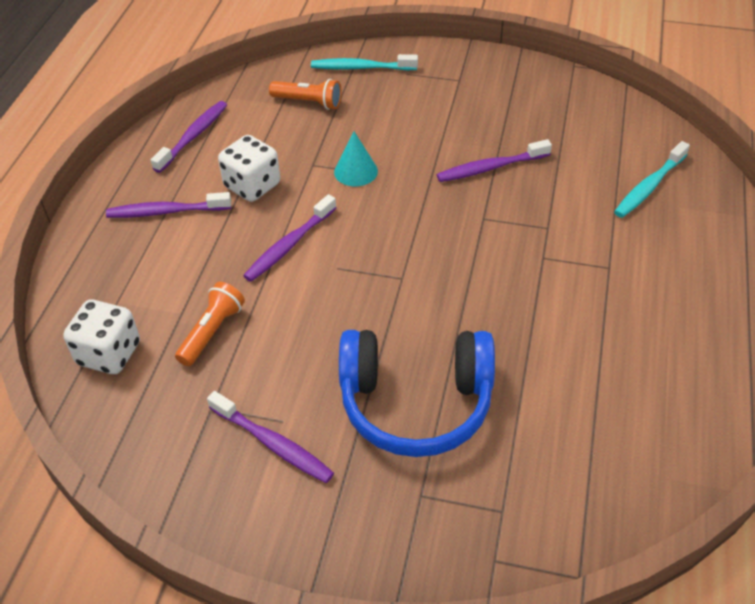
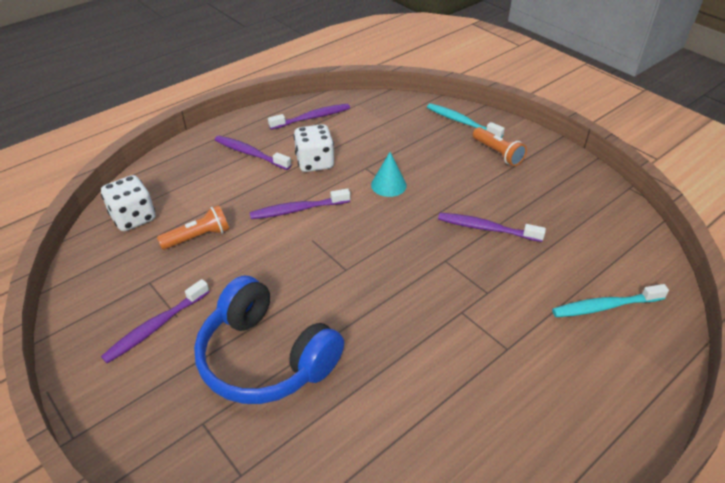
camera: 35 degrees right, 5 degrees down
(273, 443) = (156, 326): purple toothbrush -> purple toothbrush turned 60 degrees clockwise
(308, 102) = (403, 128): orange flashlight -> orange flashlight (497, 153)

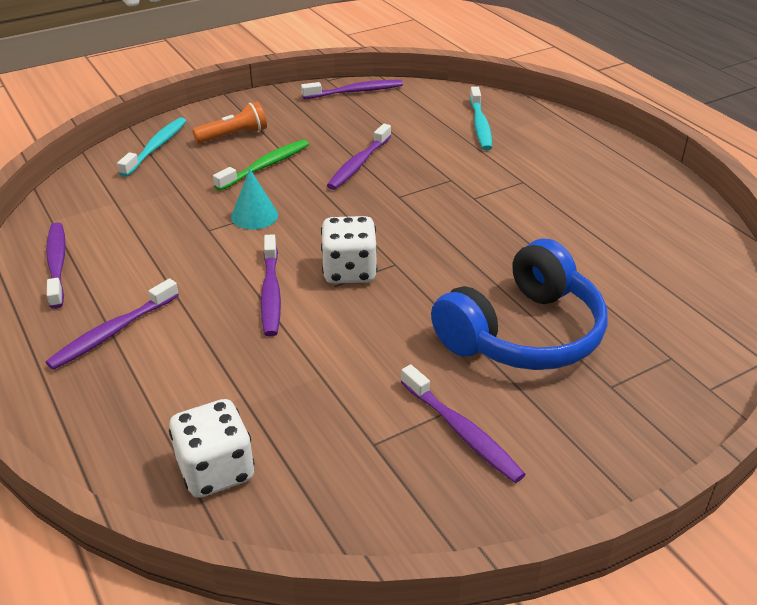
camera: 80 degrees left, 5 degrees down
(198, 237) = (293, 391): orange flashlight -> none
(315, 163) = (174, 270): white dice -> white dice (349, 271)
(459, 178) = (265, 166): none -> green toothbrush
(462, 122) = (156, 147): turquoise toothbrush -> turquoise toothbrush turned 150 degrees clockwise
(617, 208) = (355, 92): none -> purple toothbrush

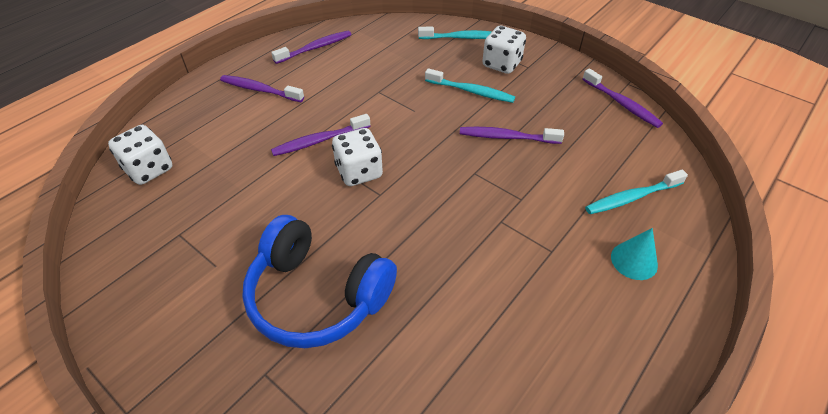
camera: 70 degrees right, 10 degrees up
(234, 135) = (501, 64): orange flashlight -> white dice
(254, 216) = (404, 106): turquoise cone -> turquoise cone (634, 260)
(265, 166) = (471, 91): green toothbrush -> turquoise toothbrush
(462, 431) = (195, 280): purple toothbrush -> none

